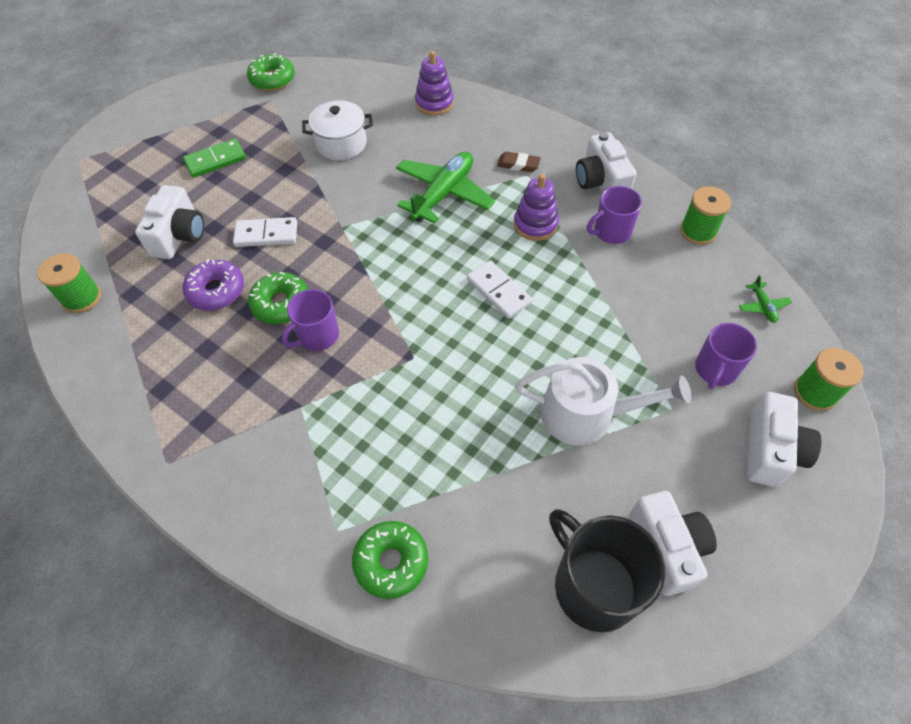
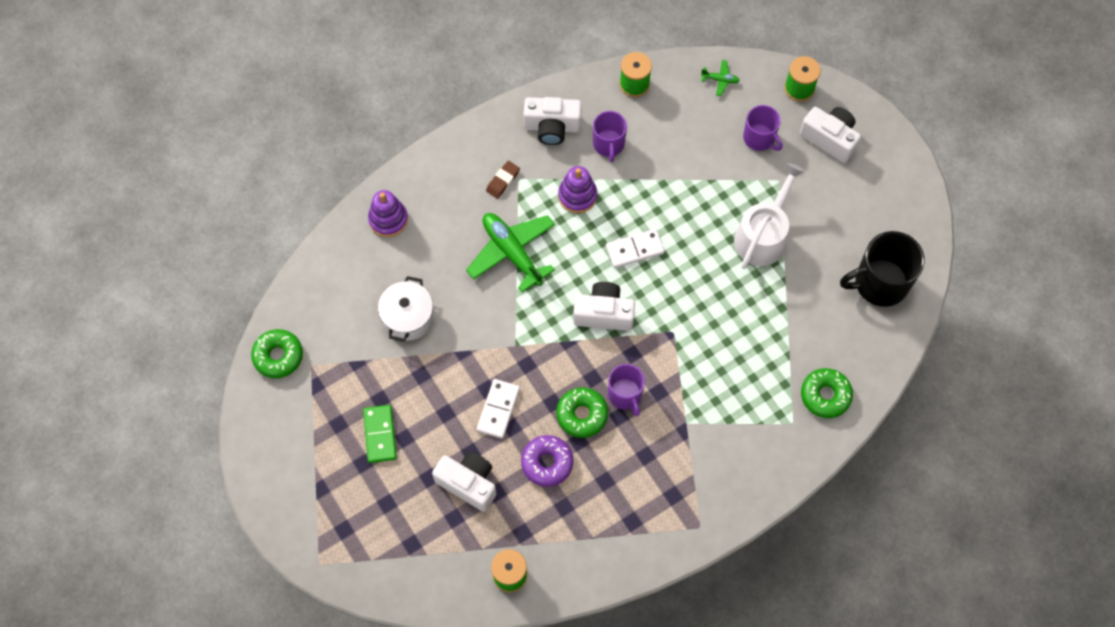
camera: 70 degrees left, 10 degrees up
(667, 548) = (871, 231): white camera -> white camera (604, 313)

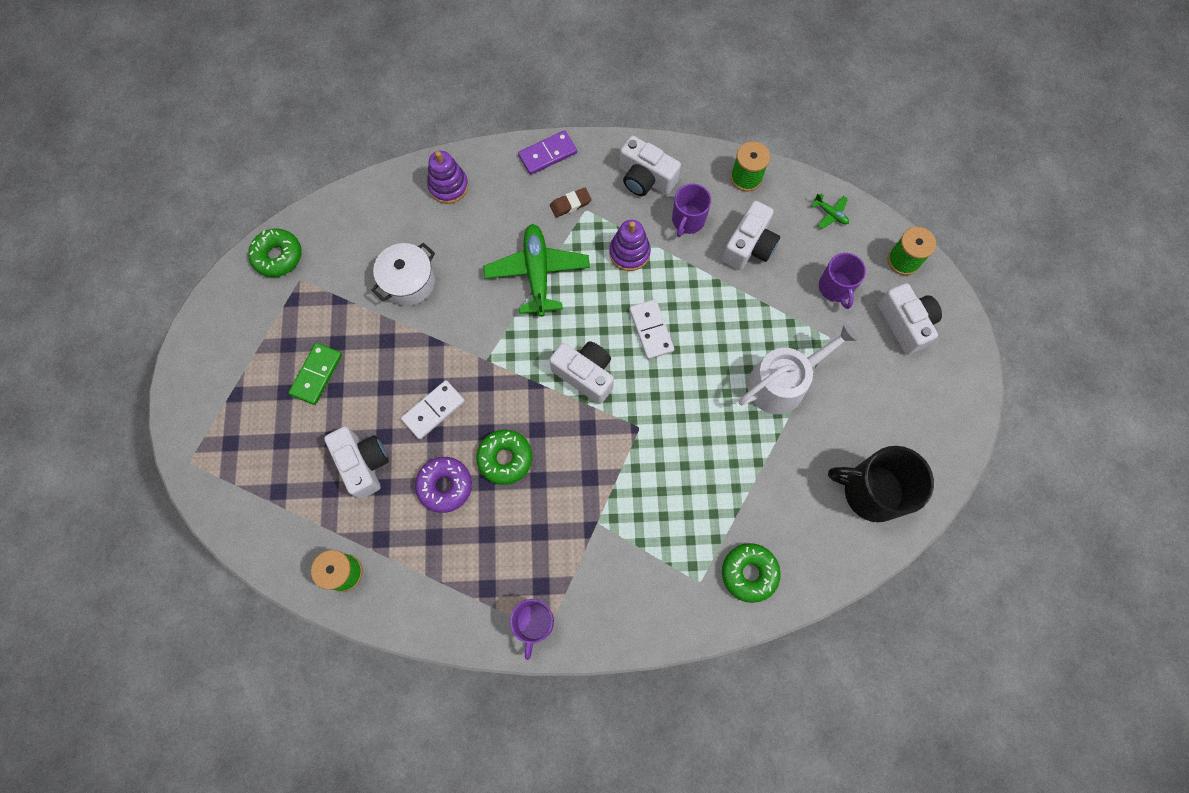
camera: 30 degrees right, 5 degrees up
(456, 148) = (547, 154): none -> purple domino
(625, 395) = (557, 462): purple mug -> purple mug (534, 623)
(634, 249) = (651, 330): white domino -> white domino turned 60 degrees clockwise
(671, 140) = (749, 246): none -> white camera

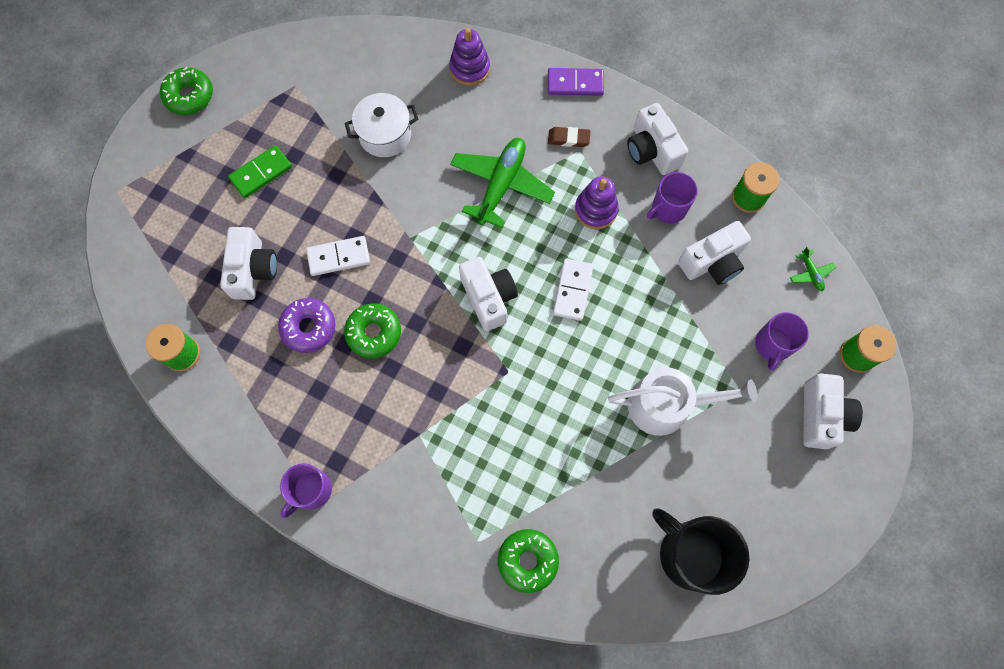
camera: 30 degrees right, 0 degrees up
(278, 256) = (290, 56): green donut -> green donut (189, 96)

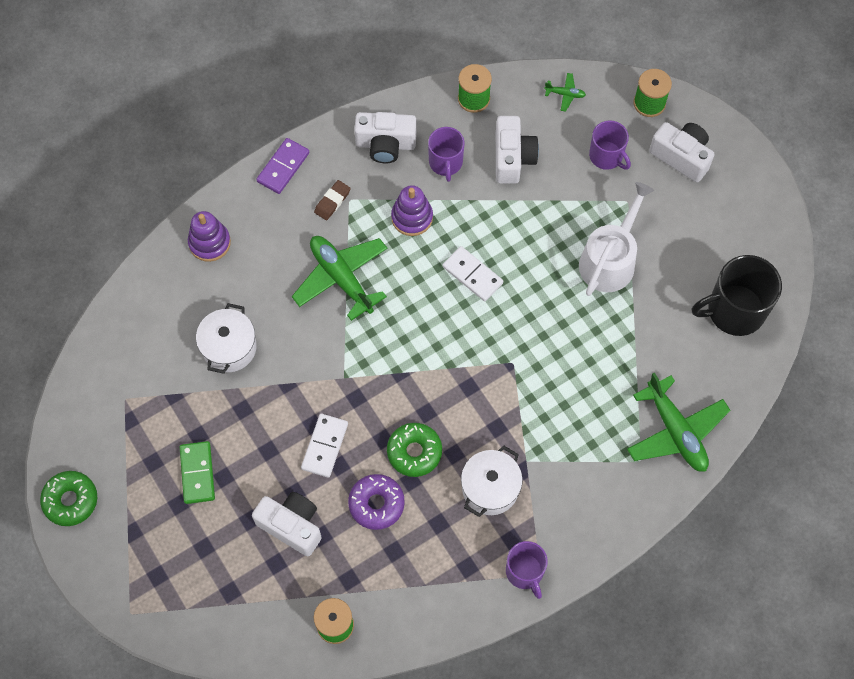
camera: 60 degrees left, 5 degrees down
(375, 417) = (490, 488): none -> white pot
(488, 298) = (439, 343): white camera -> none
(527, 560) = (675, 431): green donut -> green plane

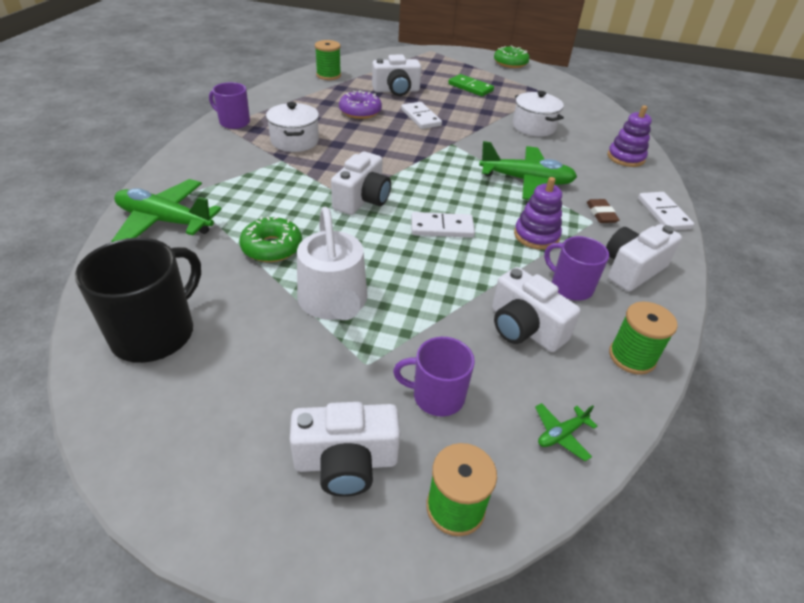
camera: 135 degrees right, 25 degrees down
(283, 167) = (663, 213): purple domino -> white domino
(414, 452) = (364, 135): green donut -> green donut (272, 247)
(503, 351) = (362, 200): none -> white camera

